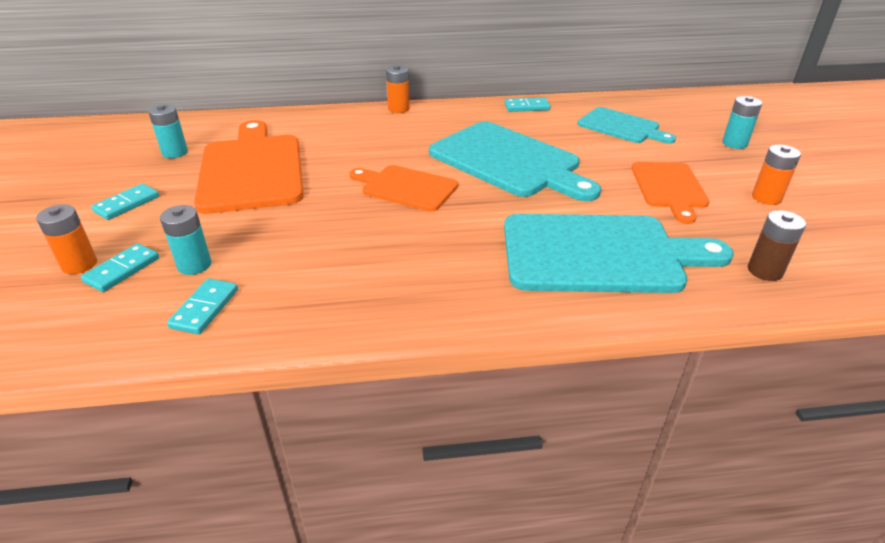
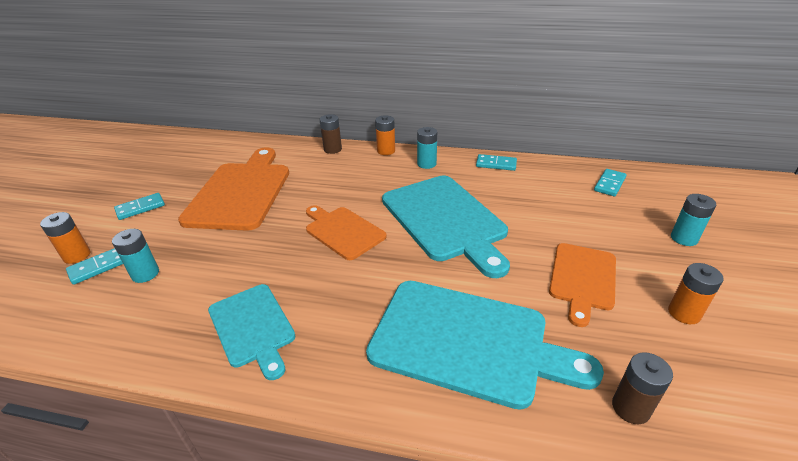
camera: 20 degrees right, 0 degrees up
(175, 153) = (200, 167): turquoise battery -> turquoise battery (426, 164)
(205, 308) = (125, 317): turquoise domino -> turquoise domino (609, 184)
(334, 114) = (332, 149): none -> brown battery
(621, 127) = (574, 199): turquoise cutting board -> turquoise cutting board (253, 327)

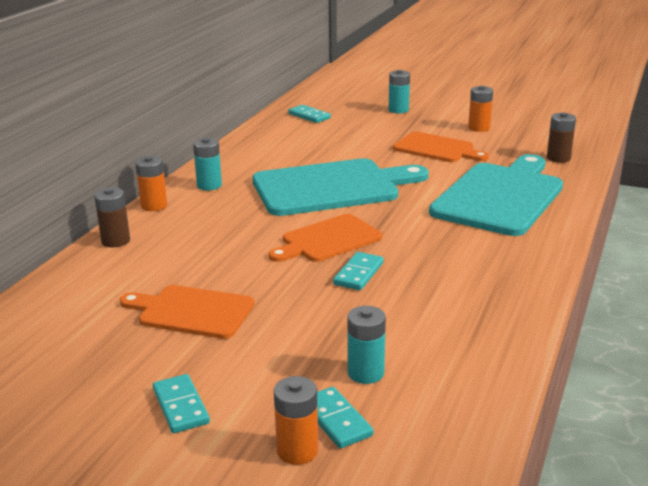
camera: 80 degrees left, 10 degrees down
(240, 192) = (191, 312): orange cutting board -> orange cutting board, size x0.59
(253, 327) = (474, 289): turquoise cutting board -> none
(496, 164) = (238, 152): turquoise domino -> turquoise domino (359, 274)

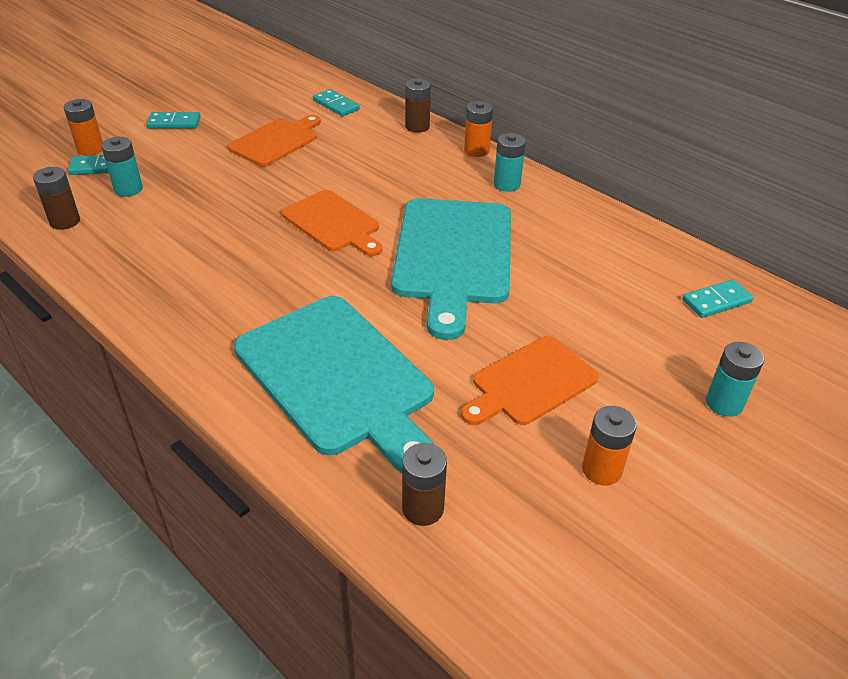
camera: 110 degrees right, 15 degrees up
(328, 240) = (333, 223): orange cutting board -> orange cutting board turned 150 degrees clockwise
(359, 274) = (258, 223): turquoise domino -> turquoise domino (336, 105)
(462, 389) = (65, 221): none -> brown battery

